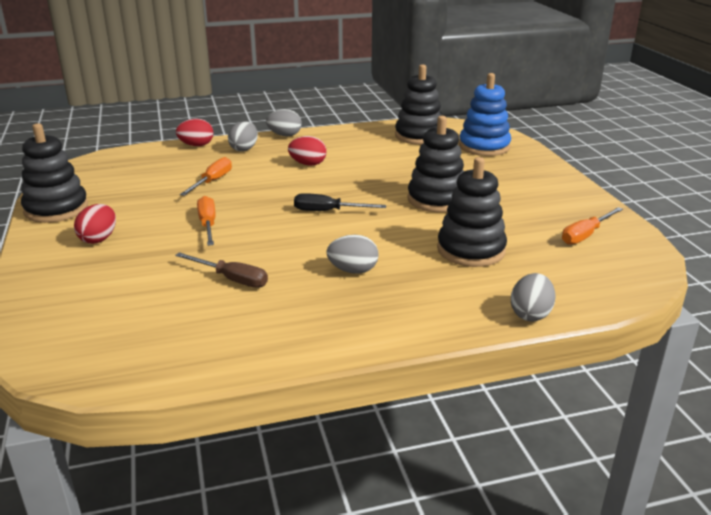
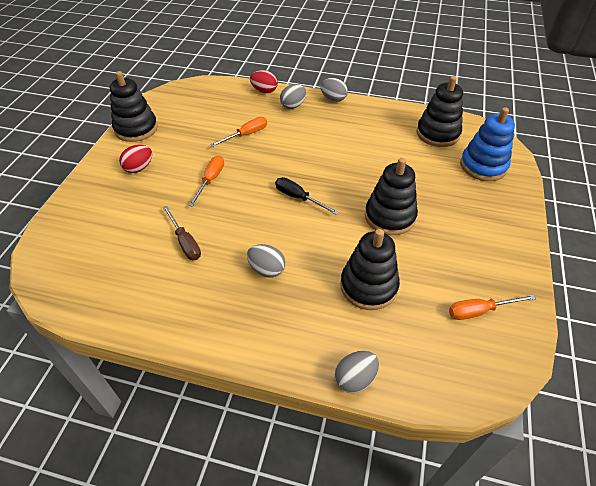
camera: 30 degrees right, 20 degrees up
(308, 164) = (325, 138): red egg -> none

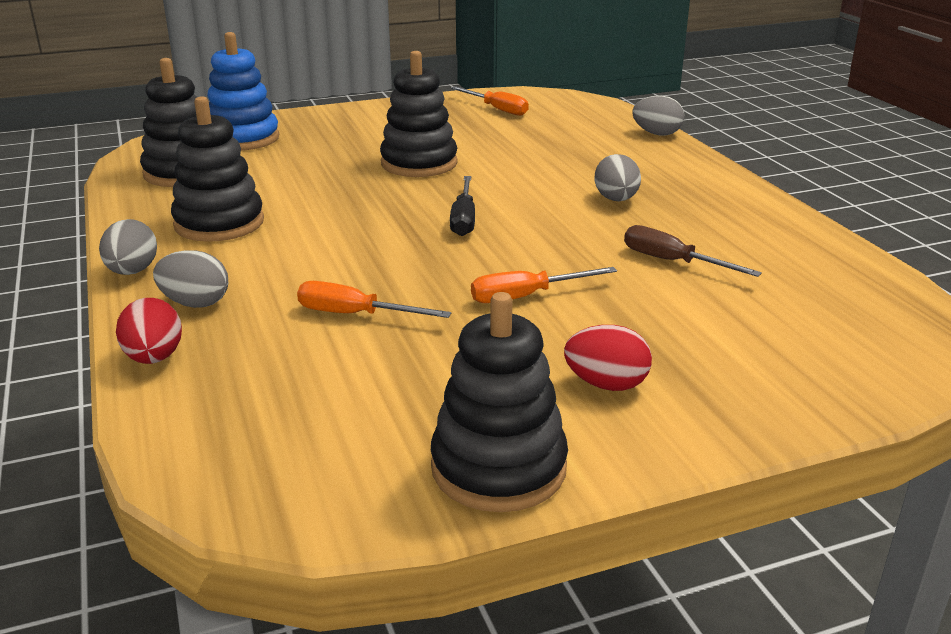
camera: 125 degrees left, 20 degrees down
(185, 242) = (672, 261): brown screwdriver -> brown screwdriver turned 75 degrees counterclockwise
(368, 286) = (546, 150): black stacking toy -> black stacking toy (219, 223)

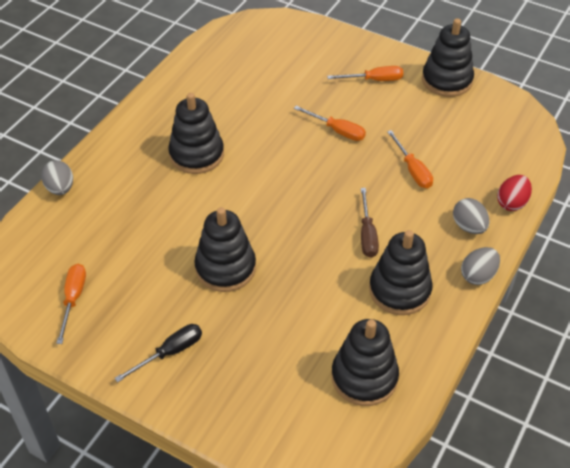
camera: 130 degrees left, 20 degrees up
(243, 139) = (278, 404): blue stacking toy -> none
(463, 219) = (284, 196): black screwdriver -> black screwdriver (170, 352)
(606, 384) = (374, 80): red egg -> orange screwdriver
(616, 199) = (196, 154): grey egg -> black stacking toy
(672, 261) = (253, 105): brown screwdriver -> brown screwdriver (367, 234)

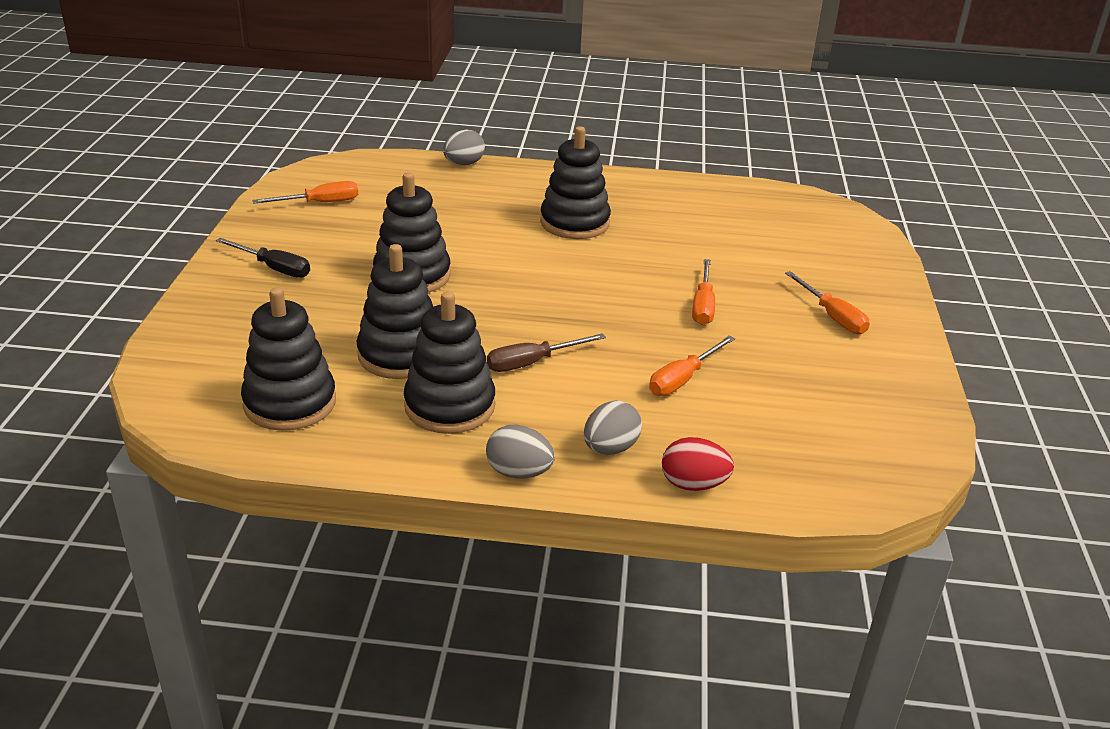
camera: 65 degrees right, 15 degrees down
(447, 80) = (903, 378): black stacking toy -> black stacking toy (400, 355)

